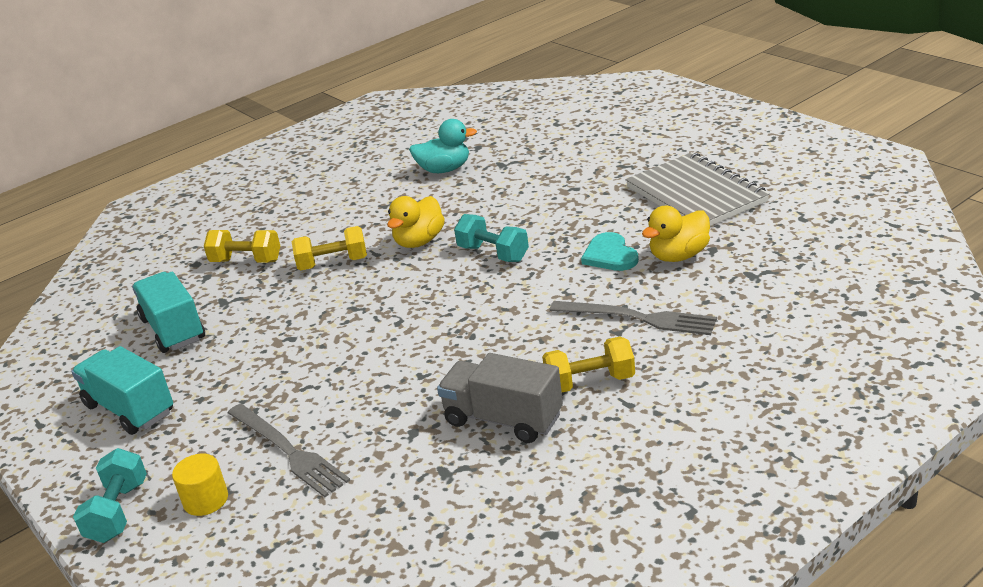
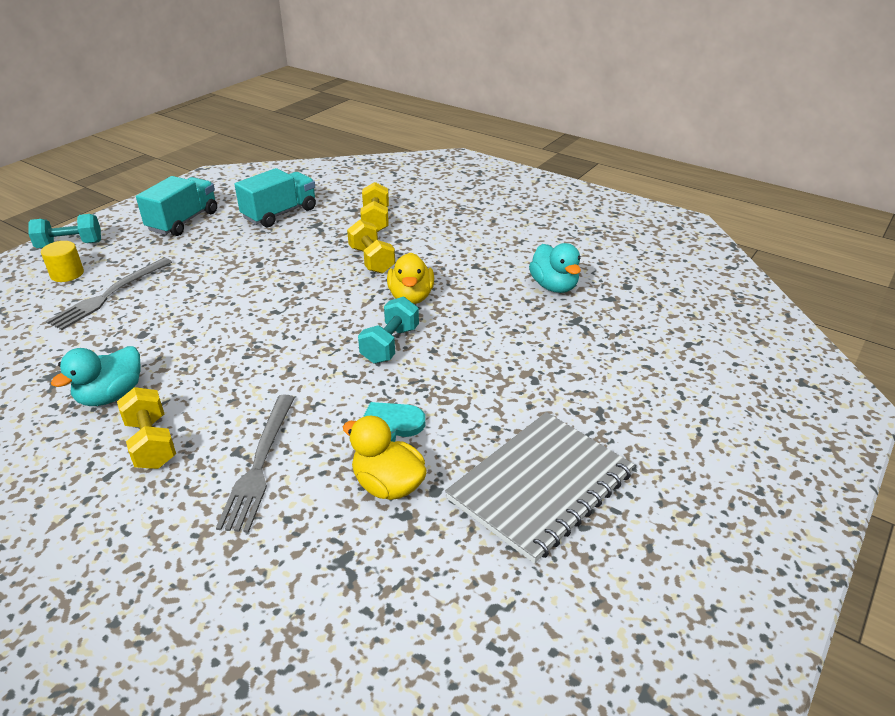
camera: 70 degrees right, 5 degrees up
(419, 241) = (411, 297): yellow duck -> yellow duck turned 105 degrees counterclockwise
(503, 419) = (111, 396): grey truck -> turquoise duck

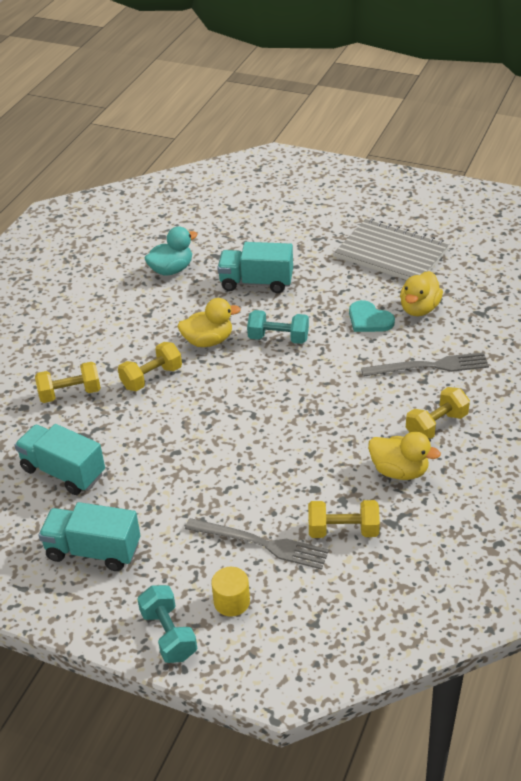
camera: 100 degrees left, 5 degrees up
(74, 342) = (343, 530): none -> yellow dumbbell
(111, 396) = (399, 471): turquoise duck -> yellow duck
(508, 343) = (256, 282): none -> turquoise truck

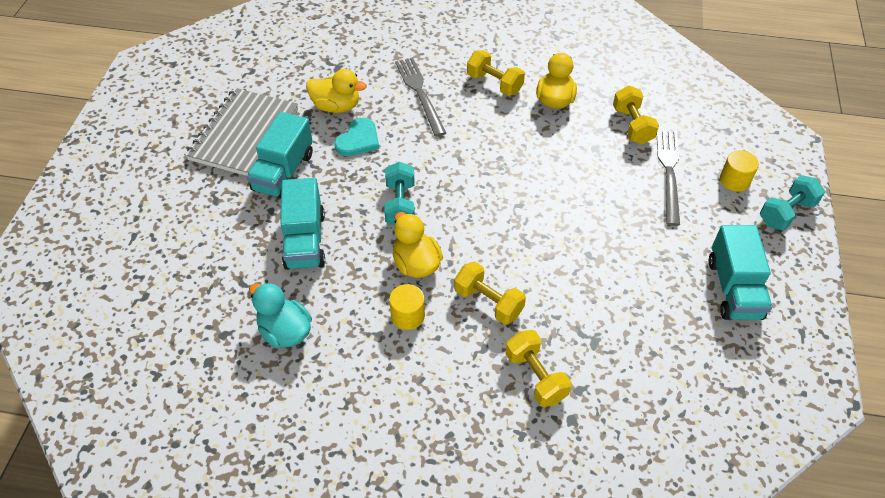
camera: 105 degrees left, 10 degrees up
(63, 472) = (652, 345): turquoise truck -> turquoise truck (283, 172)
(159, 331) = (408, 315): none -> yellow cylinder

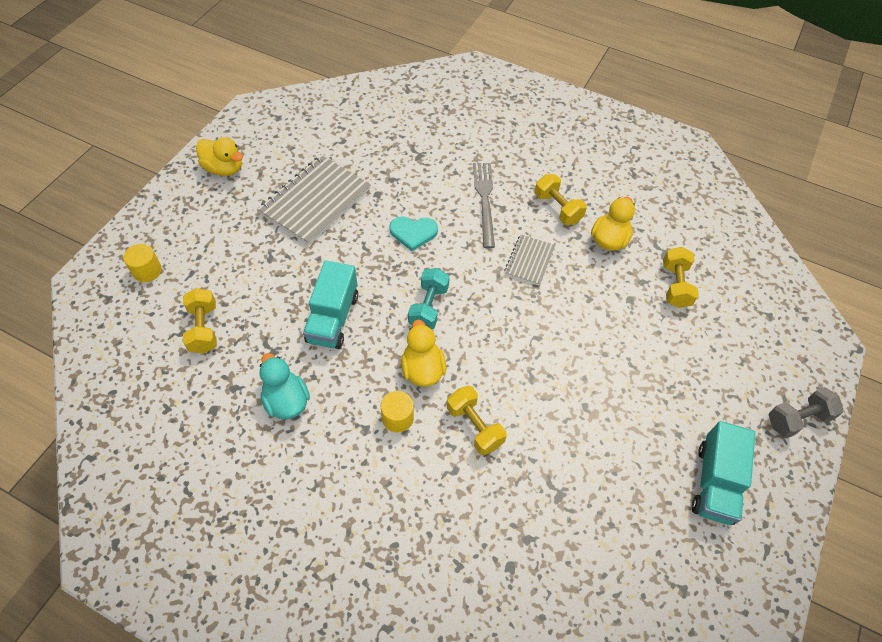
camera: 15 degrees right, 5 degrees up
(283, 172) = (337, 247): turquoise truck -> none
(336, 106) = (405, 195): yellow duck -> yellow duck (224, 168)
(358, 140) = (413, 233): turquoise heart -> turquoise heart turned 45 degrees clockwise
(485, 137) = (529, 261): none -> grey notebook
(535, 376) = (492, 513): yellow dumbbell -> yellow dumbbell (204, 329)
(669, 172) = (694, 344): grey fork -> none
(734, 180) = (757, 370): yellow cylinder -> yellow cylinder (147, 271)
(786, 213) = (797, 419): turquoise dumbbell -> grey dumbbell

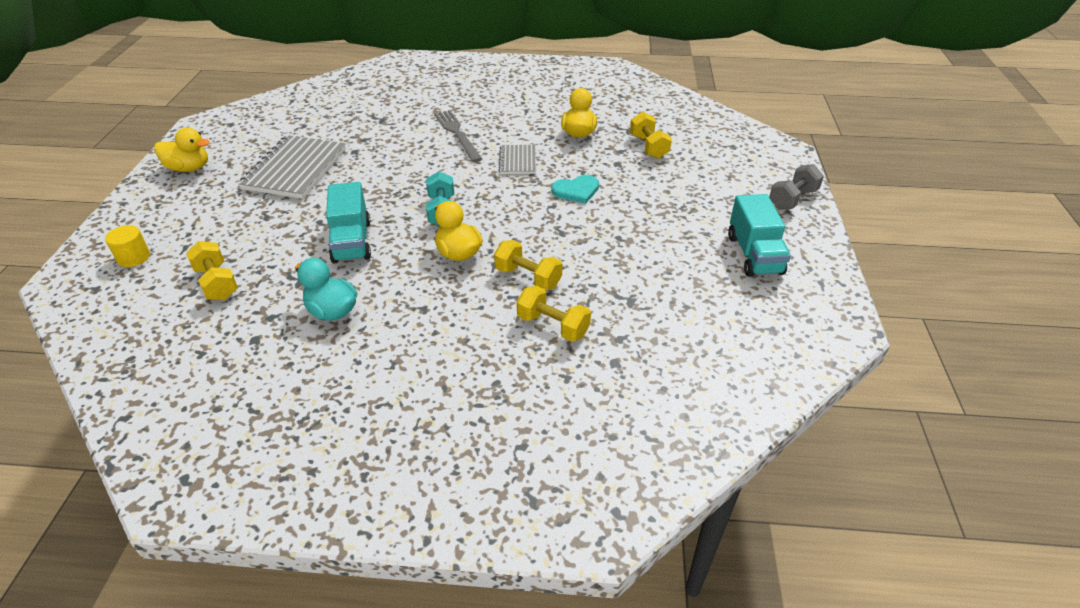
camera: 20 degrees left, 15 degrees down
(397, 418) = (451, 292): yellow cylinder -> none
(413, 233) = (402, 168): turquoise heart -> turquoise heart (576, 190)
(557, 208) = (524, 124): yellow dumbbell -> yellow dumbbell (553, 326)

